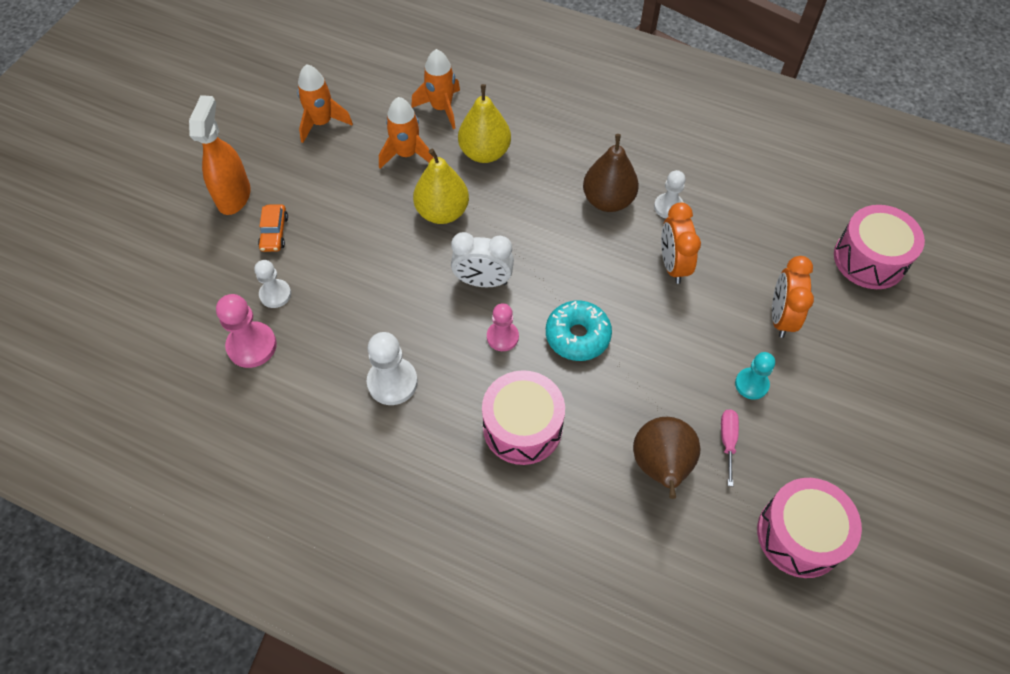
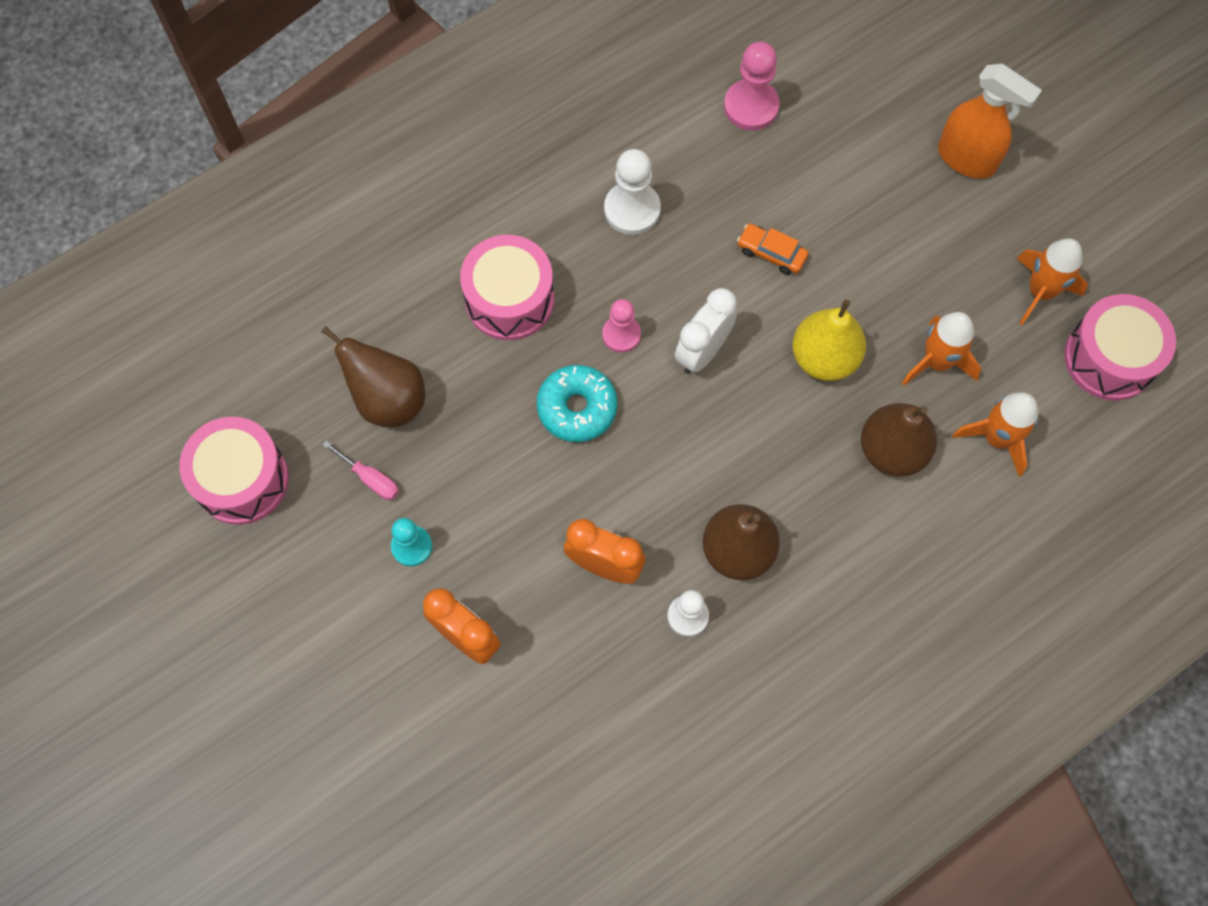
camera: 120 degrees right, 10 degrees up
(274, 233) = (890, 178): orange car -> orange car (771, 253)
(275, 294) = (803, 149): white pawn -> none
(485, 153) = (892, 451): yellow pear -> brown pear
(869, 259) = (473, 806): pink drum -> pink drum (1109, 358)

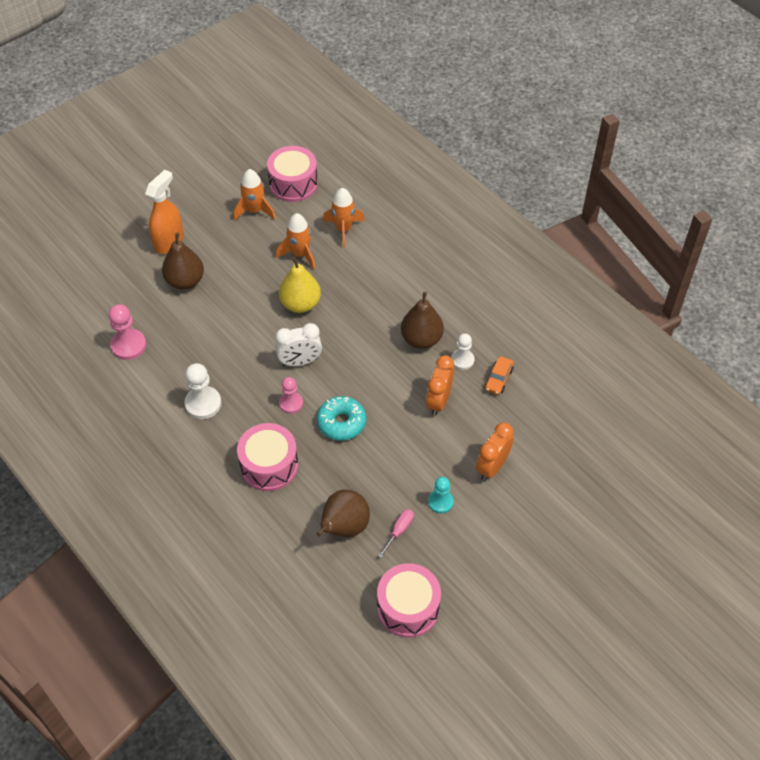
camera: 95 degrees left, 15 degrees down
(702, 351) = (300, 362): white clock -> white clock turned 45 degrees counterclockwise
(771, 253) = (233, 331): orange car -> orange car (498, 379)
(892, 451) = (355, 273): brown pear -> brown pear (185, 281)

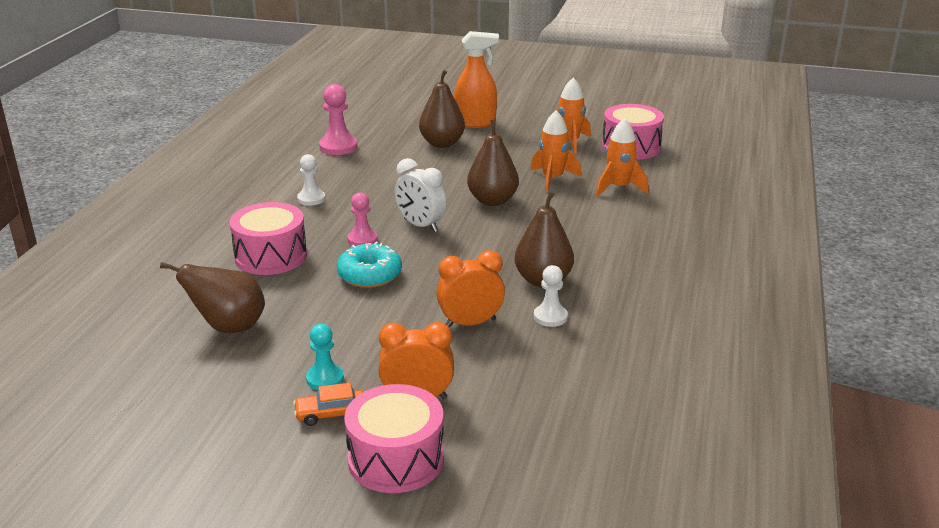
camera: 55 degrees right, 25 degrees down
(203, 404) = (311, 199): white pawn -> white pawn, size x0.66
(300, 304) = (492, 201): yellow pear -> brown pear
(399, 530) = (256, 365): pink screwdriver -> none
(408, 607) = (146, 413): pink drum -> pink drum (396, 459)
(498, 379) = (556, 352): orange car -> orange car (331, 414)

